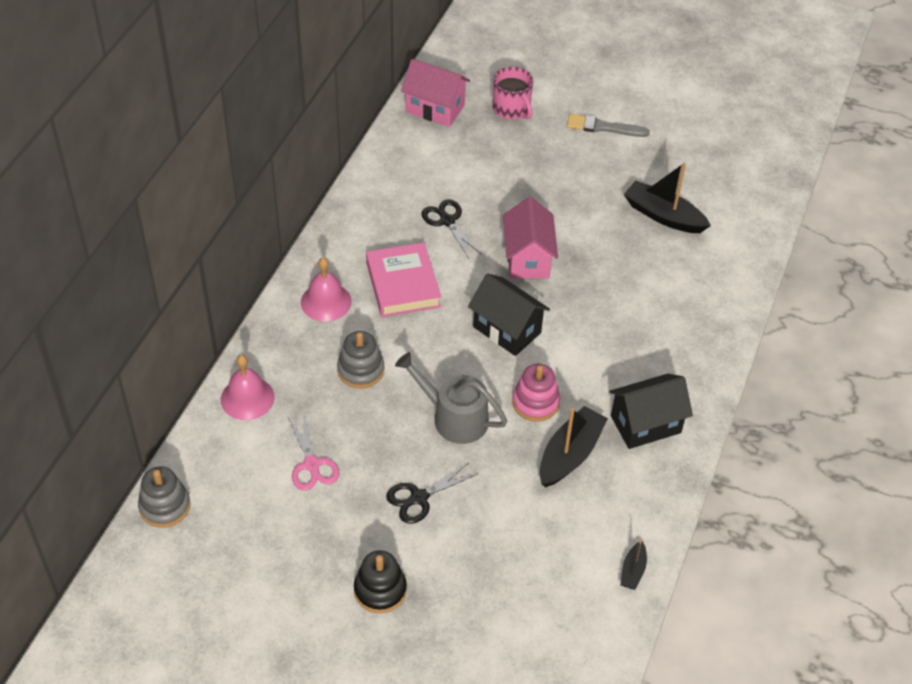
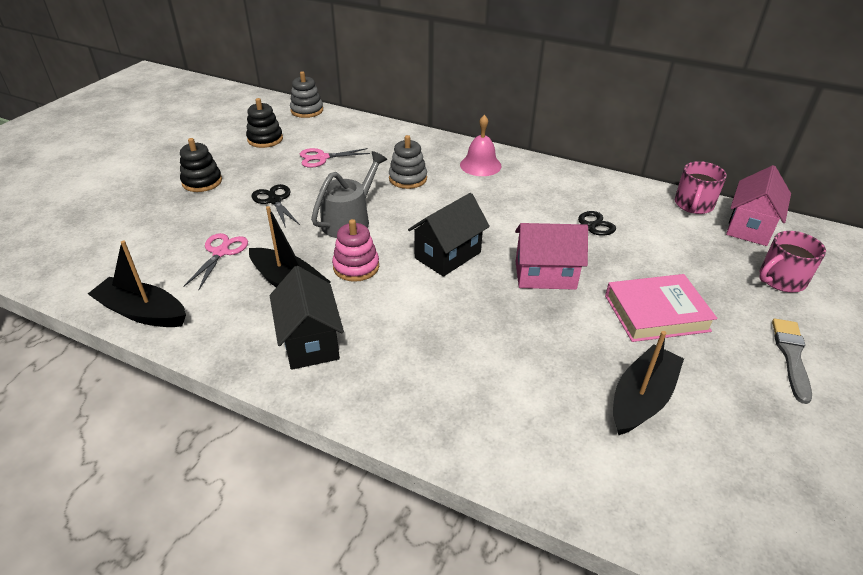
camera: 95 degrees right, 10 degrees down
(247, 398) = (388, 135): pink bell -> none
(259, 542) = (265, 139): none -> black stacking toy
(399, 138) = (693, 205): none -> pink mug
(403, 284) = (502, 201): pink book -> pink book (656, 313)
(527, 528) = (221, 252): none -> pink scissors
(633, 571) = (143, 312): black boat -> black boat, size x1.95

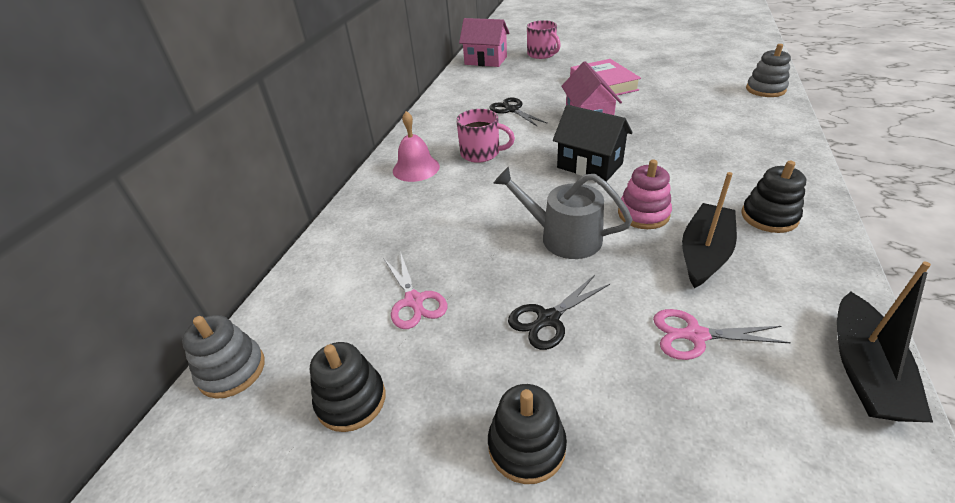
camera: 95 degrees left, 0 degrees up
(310, 341) = (769, 217): black house -> black stacking toy
(408, 178) = (456, 211): grey stacking toy -> grey stacking toy (765, 89)
(641, 399) = (687, 86): black boat -> none
(693, 205) = (462, 76): pink mug -> pink mug (481, 153)
(791, 356) = (613, 54): grey brush -> none

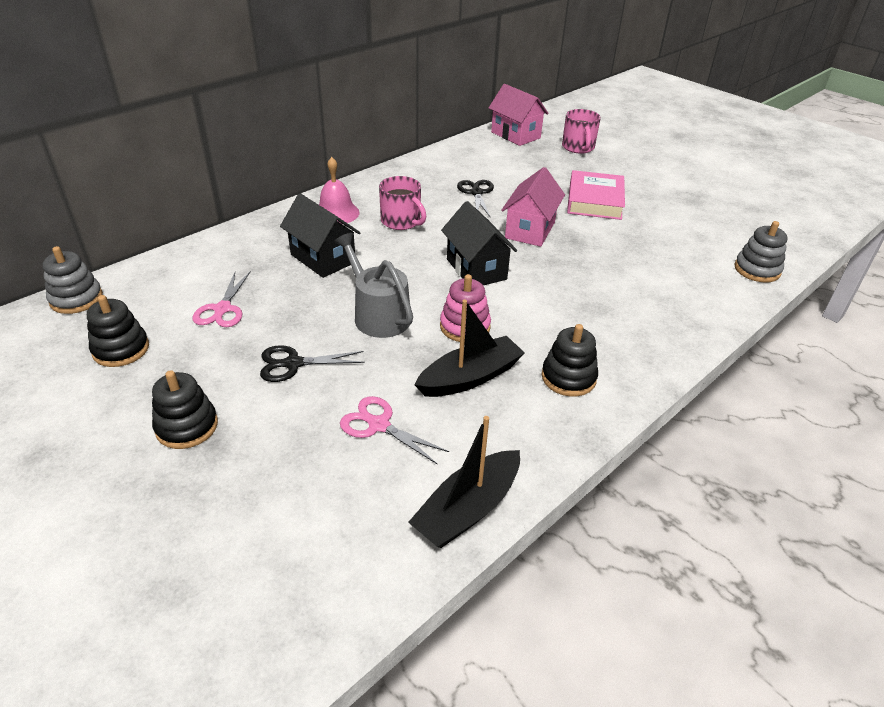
camera: 25 degrees right, 0 degrees up
(453, 211) = (323, 258): none -> black house

